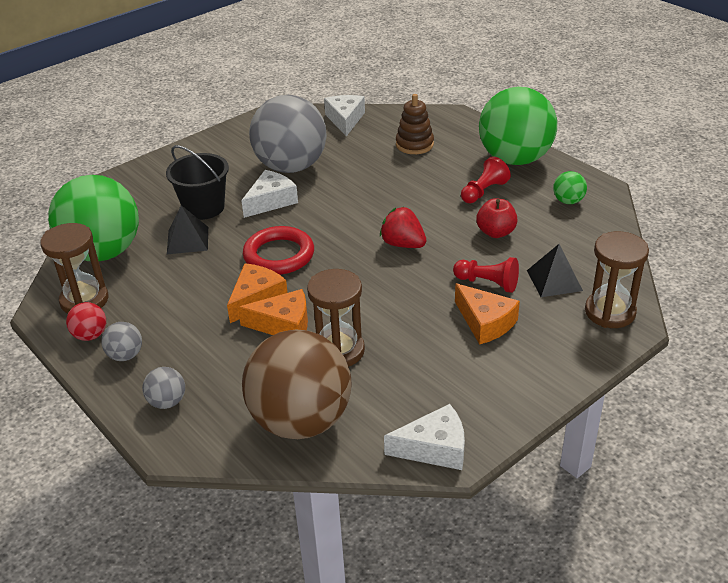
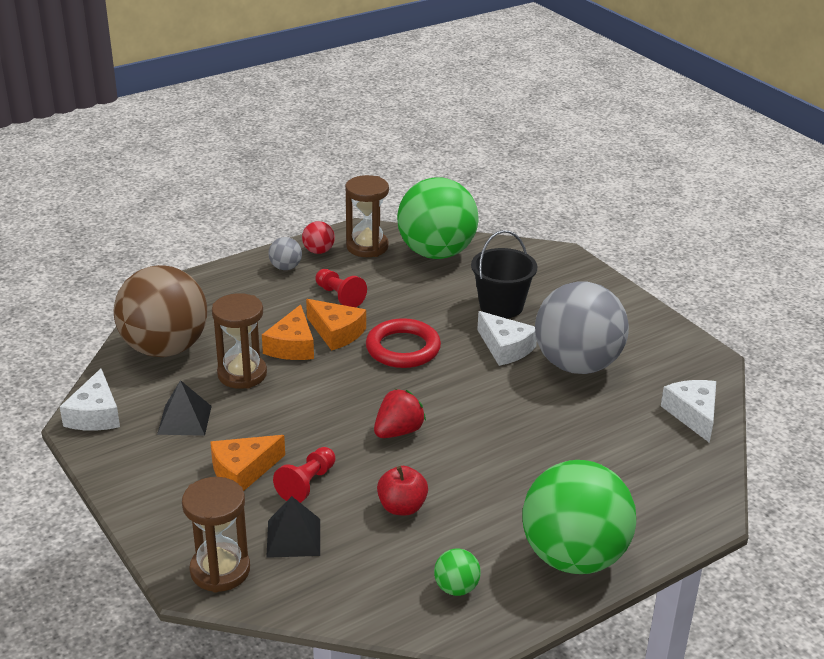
camera: 95 degrees right, 5 degrees down
(167, 402) = (220, 287): grey ball -> none
(187, 240) = (444, 296): black pyramid -> black pyramid (184, 420)
(345, 120) = (693, 414): white cheese -> white cheese turned 105 degrees counterclockwise
(414, 144) = (622, 468): brown stacking toy -> none
(484, 191) = (495, 512): red pawn -> red pawn (339, 296)

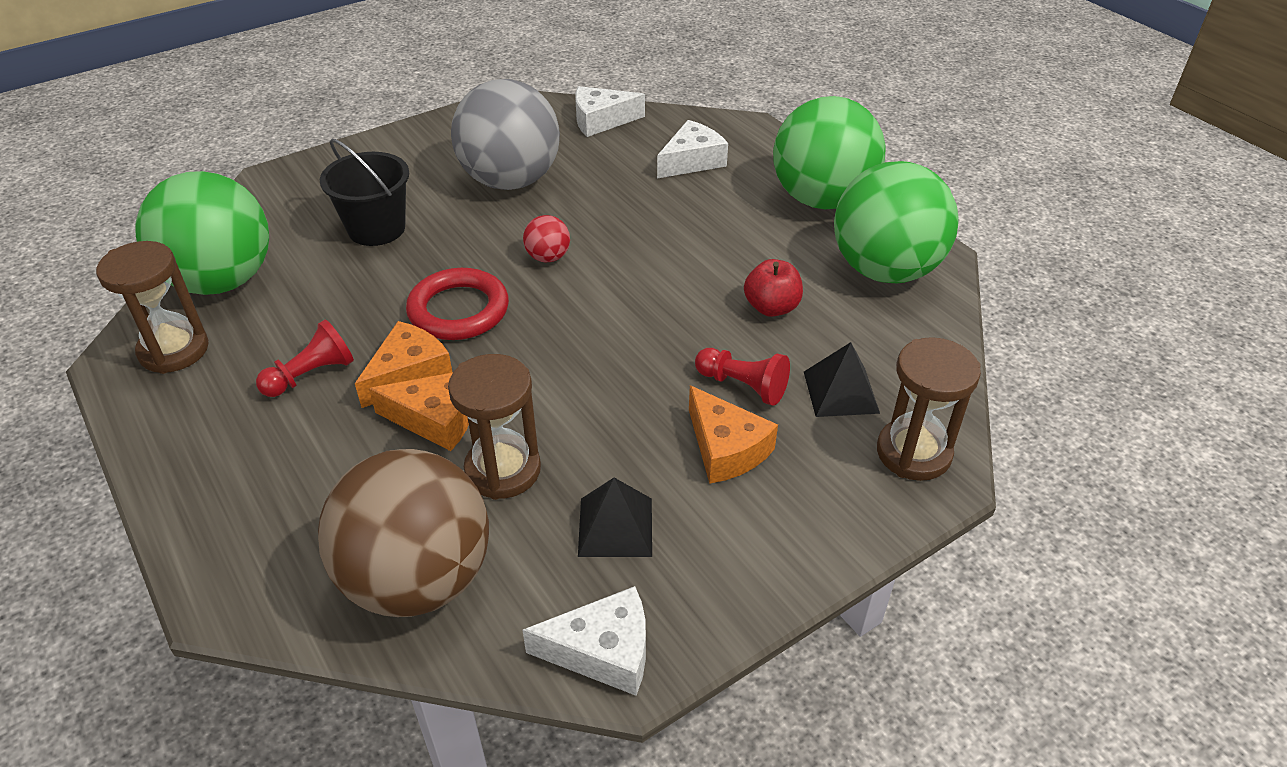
camera: 90 degrees left, 10 degrees up
(285, 267) = (202, 442): grey ball -> none
(318, 251) = (164, 405): red ball -> red ball (548, 257)
(398, 431) = (635, 312): red strawberry -> none
(456, 588) = (885, 270): green ball -> green ball, size x2.47
(505, 348) = (470, 228): white cheese -> white cheese (692, 161)

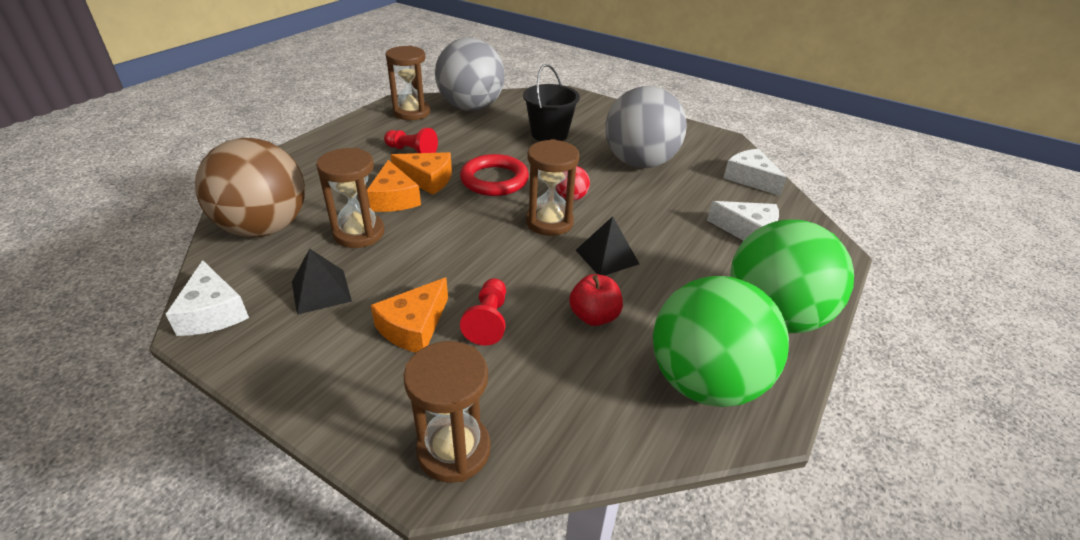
camera: 65 degrees right, 5 degrees down
(222, 281) = (471, 107): green ball -> grey ball
(588, 290) = (549, 222): none -> brown hourglass
(841, 392) = (511, 382): black pyramid -> black pyramid (607, 257)

